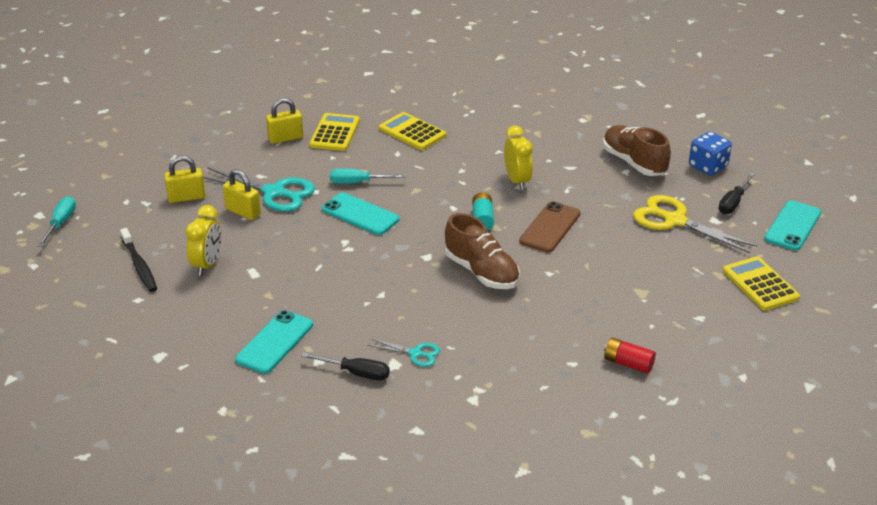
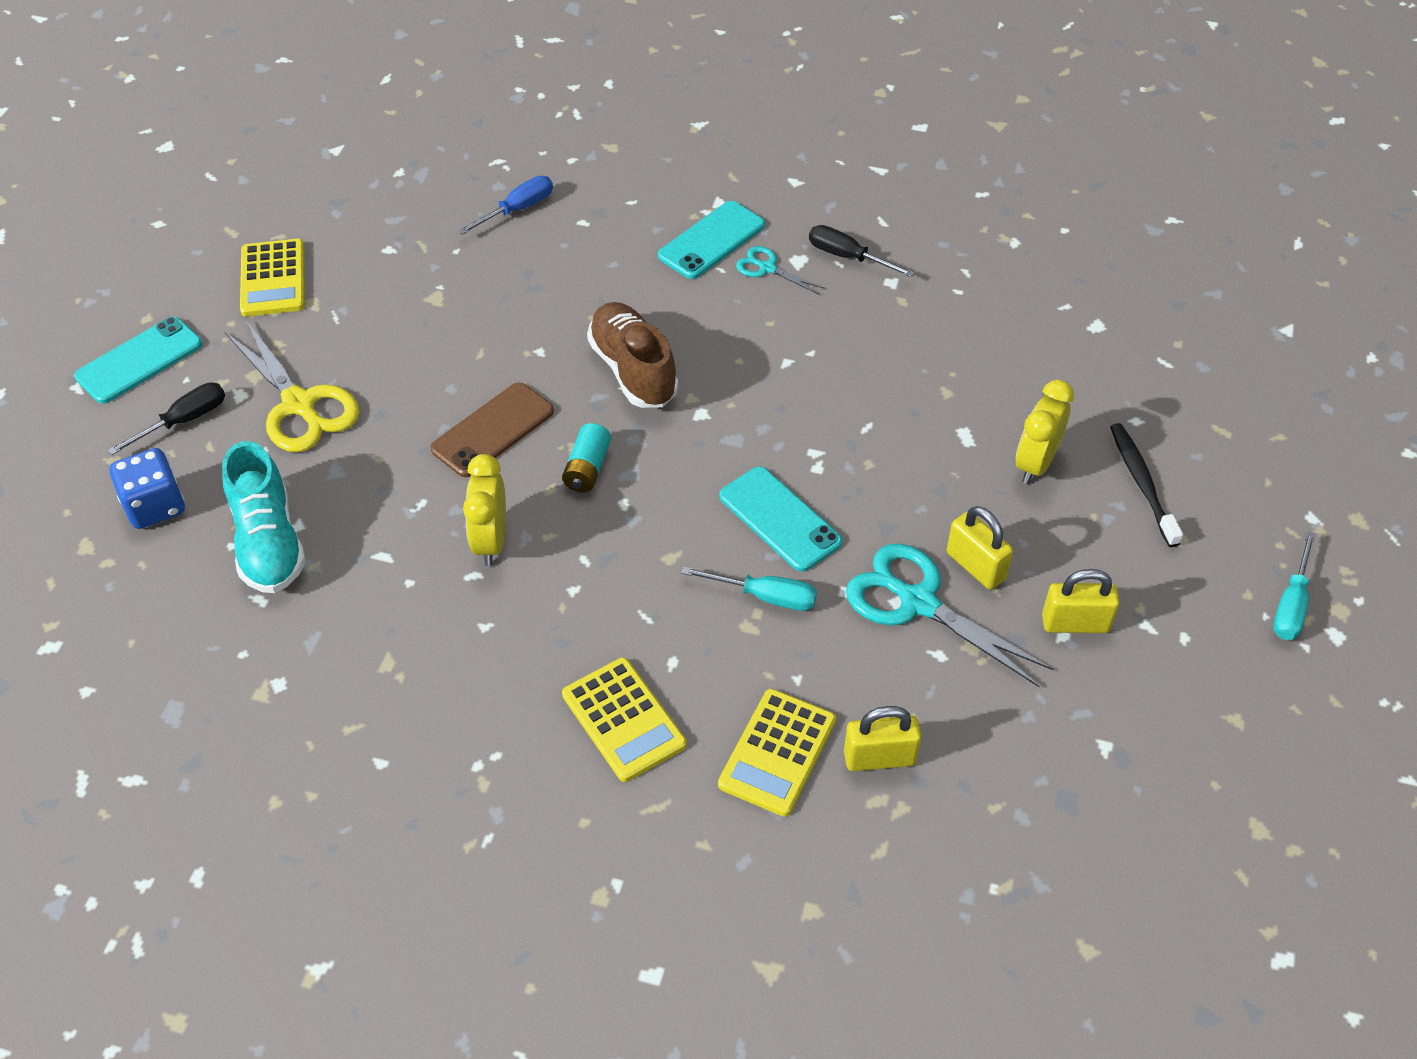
camera: 165 degrees left, 15 degrees up
(275, 342) = (944, 316): turquoise phone -> turquoise phone (711, 240)
(628, 363) = (517, 209): red battery -> blue screwdriver
(634, 163) = (268, 542): brown shoe -> turquoise shoe

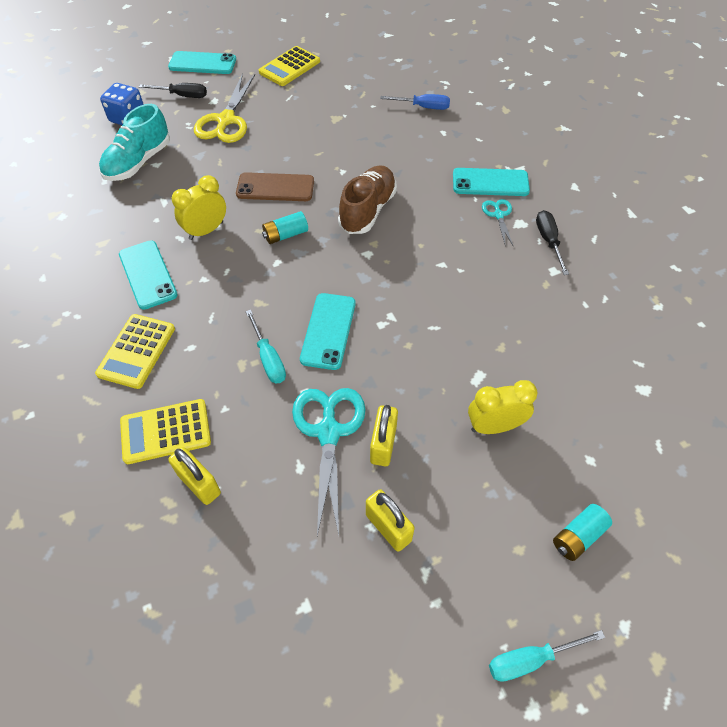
camera: 50 degrees right, 5 degrees up
(503, 642) = (148, 274): none -> turquoise phone
(1142, 483) = (541, 495): black toothbrush -> none
(1204, 487) = (578, 536): none -> turquoise battery

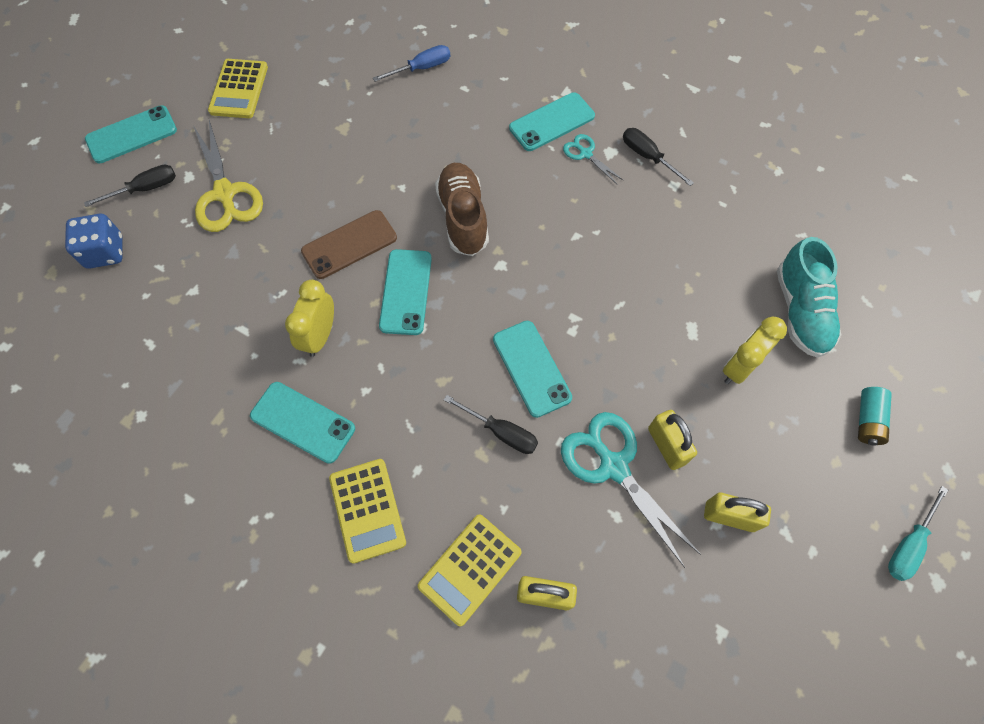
camera: 35 degrees left, 10 degrees up
(138, 162) = (170, 299): turquoise shoe -> turquoise shoe (800, 311)
(268, 358) = (501, 432): turquoise screwdriver -> black screwdriver
(285, 235) = (406, 292): turquoise battery -> turquoise phone

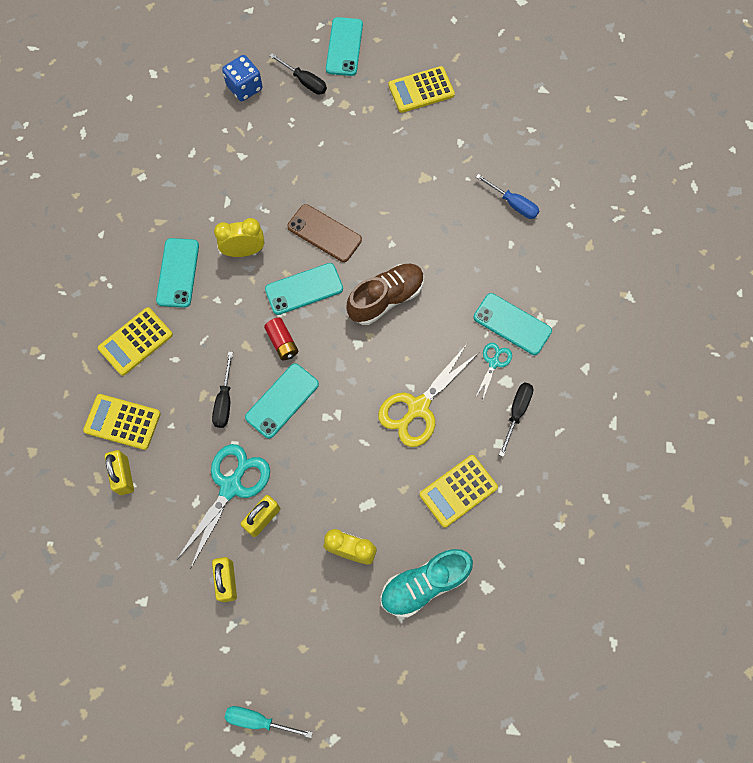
camera: 65 degrees right, 5 degrees up
(132, 135) = (344, 47): turquoise phone -> turquoise phone turned 60 degrees clockwise
(225, 193) = (326, 132): yellow scissors -> yellow scissors (418, 407)
(459, 340) = (282, 342): none -> red battery
(710, 240) = (458, 491): none -> yellow calculator
(867, 420) = (349, 664): turquoise battery -> none

